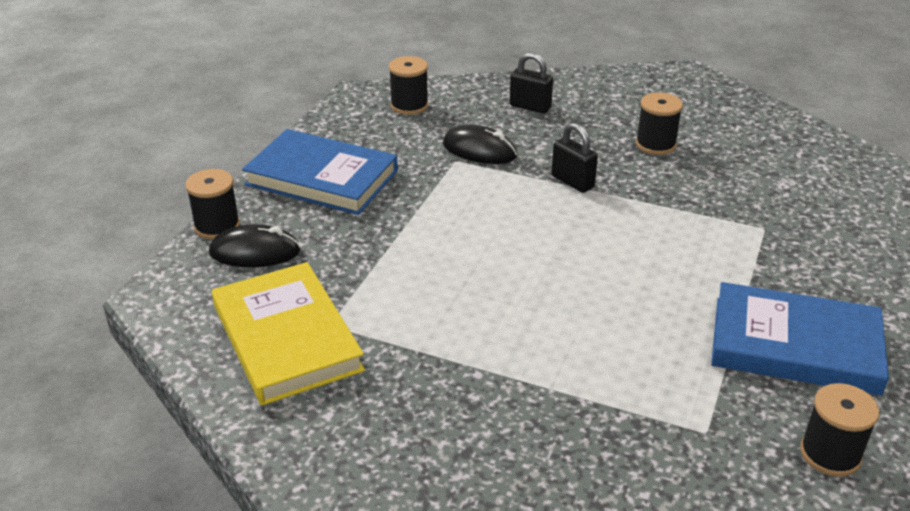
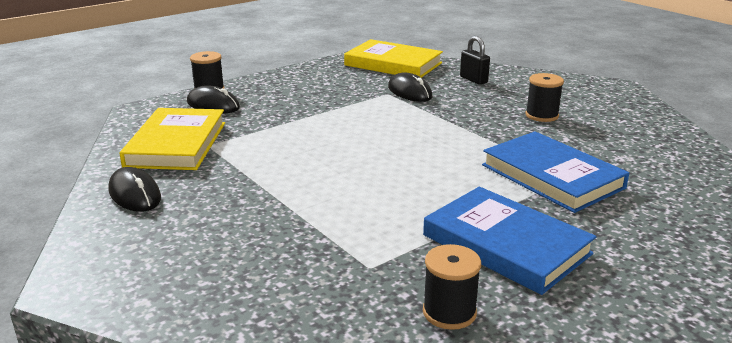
camera: 30 degrees right, 10 degrees down
(322, 178) = (295, 84): blue book -> blue book (552, 176)
(332, 442) = (135, 194): none -> black mouse
(409, 105) = (393, 64): black spool -> yellow book
(572, 182) = (452, 120): black padlock -> none

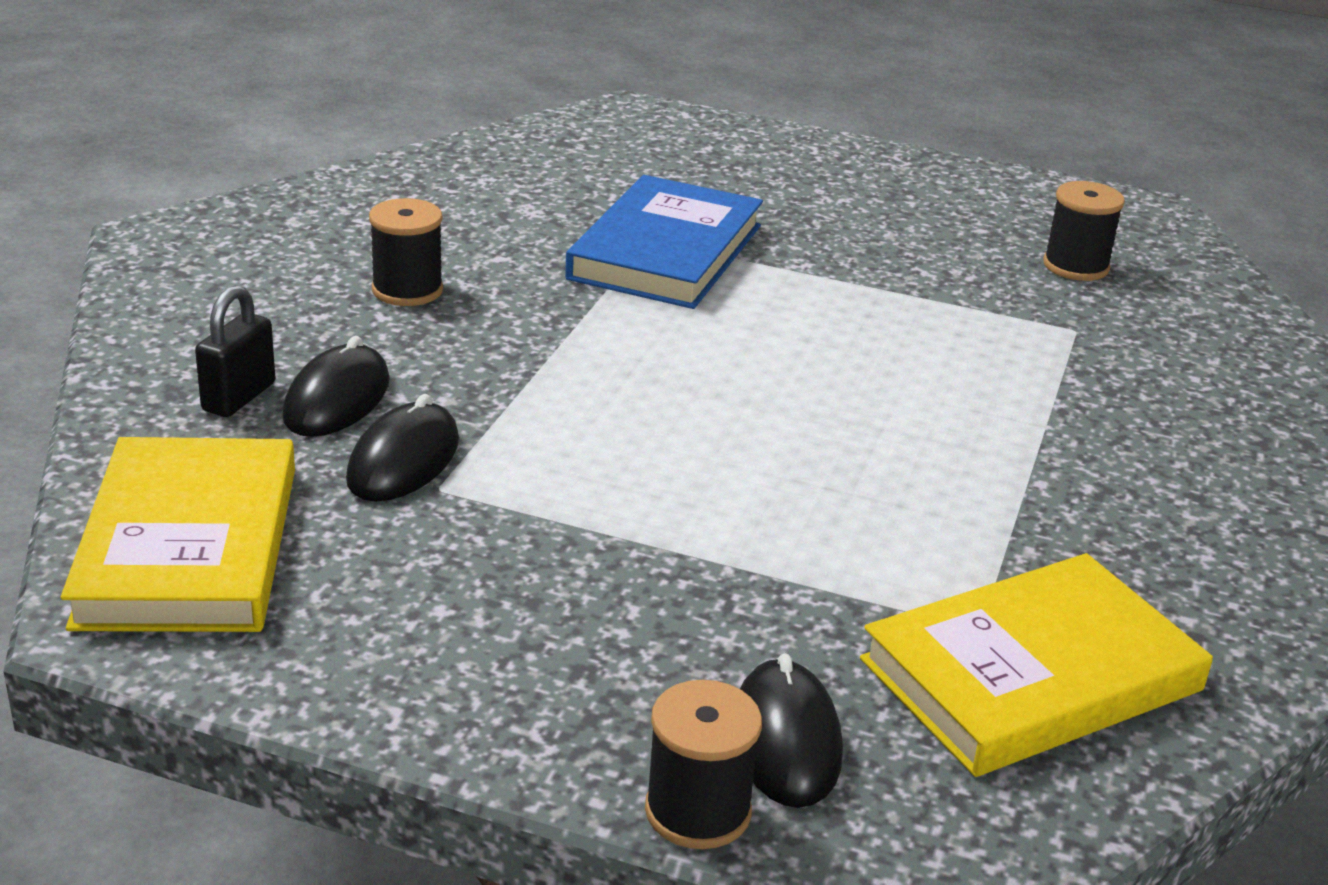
camera: 125 degrees left, 5 degrees up
(135, 194) = (1239, 611): black mouse -> black mouse (337, 399)
(506, 244) = (899, 257): blue book -> none

